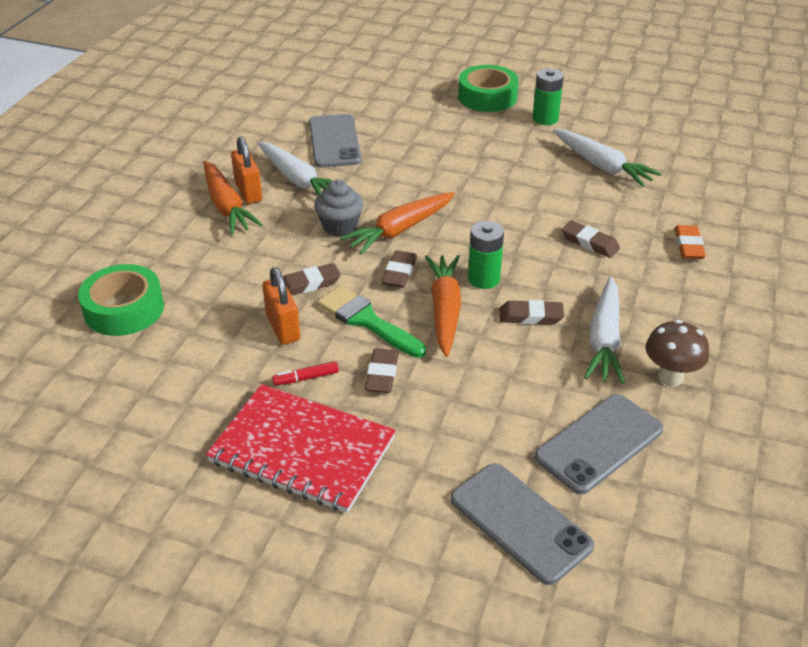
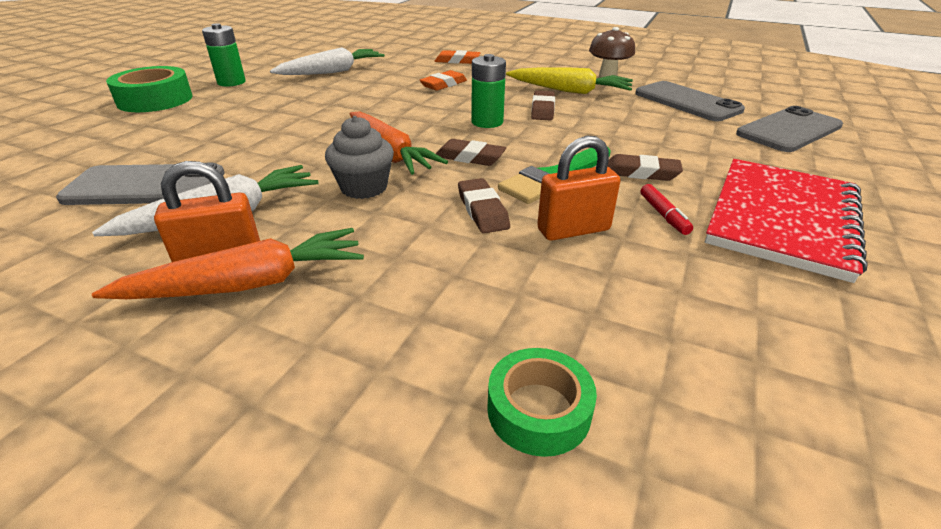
camera: 85 degrees left, 5 degrees down
(124, 309) = (538, 410): green tape -> green tape, size x0.63
(444, 310) = (535, 140): orange carrot -> none
(589, 243) = (443, 84): brown eraser -> orange eraser
(604, 339) = (569, 91): white carrot -> yellow carrot

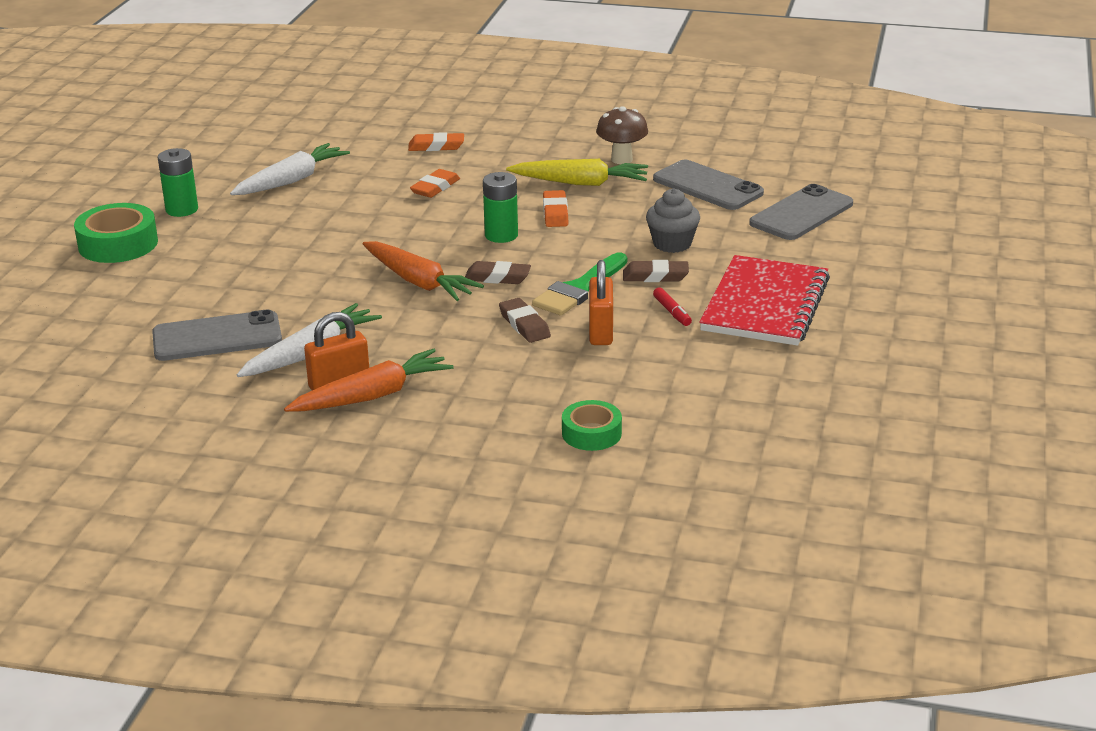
camera: 10 degrees left, 5 degrees down
(364, 187) = (414, 317): grey cupcake -> grey cupcake (672, 244)
(542, 110) = (555, 213): brown eraser -> orange eraser
(573, 230) = (600, 332): orange padlock -> orange padlock turned 60 degrees counterclockwise

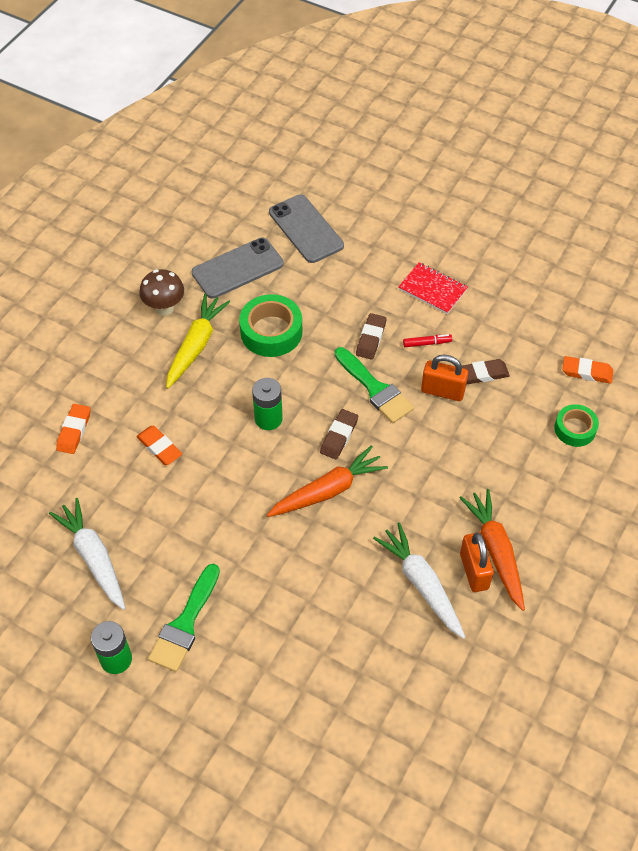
camera: 75 degrees left, 25 degrees up
(118, 244) = (168, 722): green tape -> green tape (271, 332)
(217, 337) = (375, 651): grey phone -> none
(228, 234) = (185, 624): none -> green brush
(524, 325) = (418, 435): brown eraser -> brown eraser (483, 374)
(555, 213) = (243, 374): orange eraser -> orange eraser (587, 372)
(672, 244) = (324, 315): grey cupcake -> none
(765, 305) = (432, 289): red notebook -> red notebook, size x0.55

